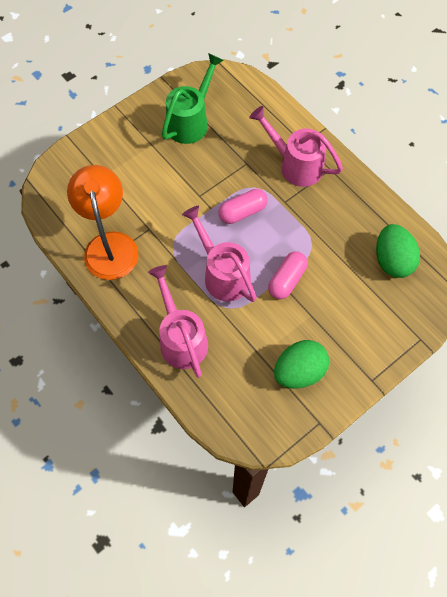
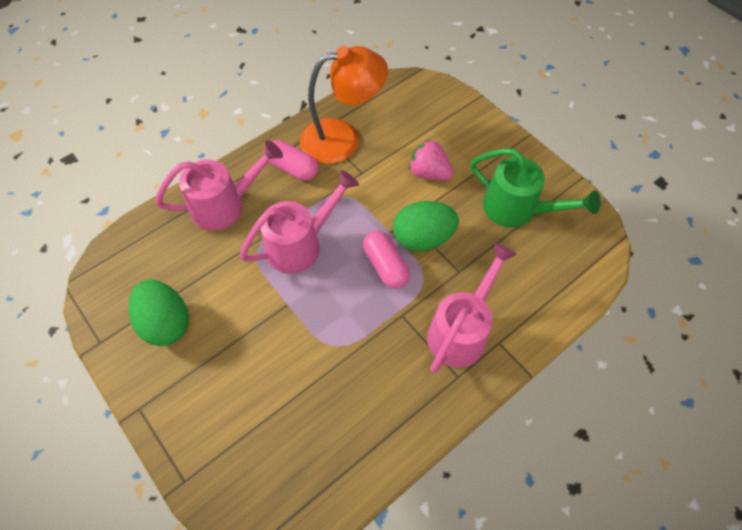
camera: 90 degrees right, 5 degrees down
(152, 179) = (429, 173): none -> pink strawberry
(287, 280) = (287, 313): pink capsule -> pink capsule (292, 168)
(392, 260) = (307, 453): green egg -> green egg (423, 238)

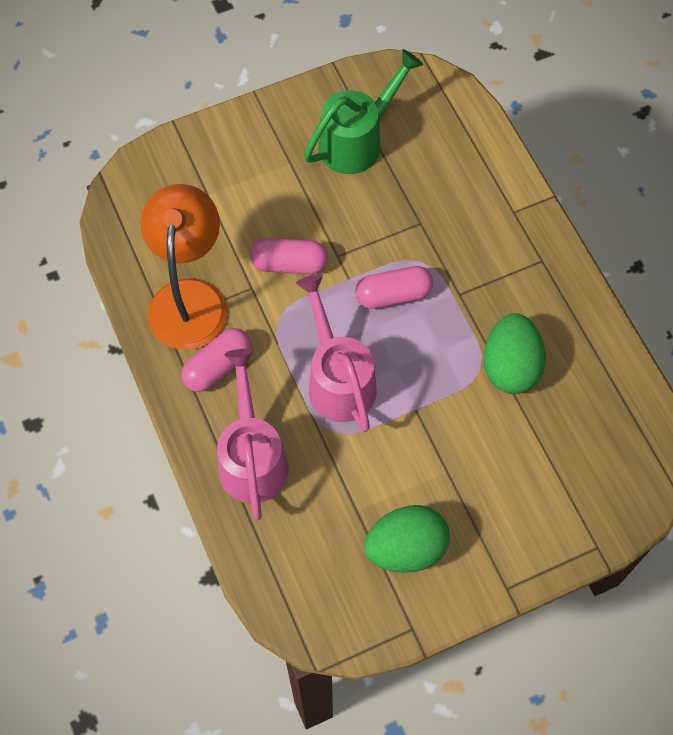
camera: 75 degrees left, 5 degrees up
(389, 191) = (289, 264): none -> pink capsule
(423, 238) = (368, 247): green egg -> green egg (510, 366)
(429, 173) = (277, 215): pink strawberry -> none
(461, 331) = (492, 242): pink watering can -> none

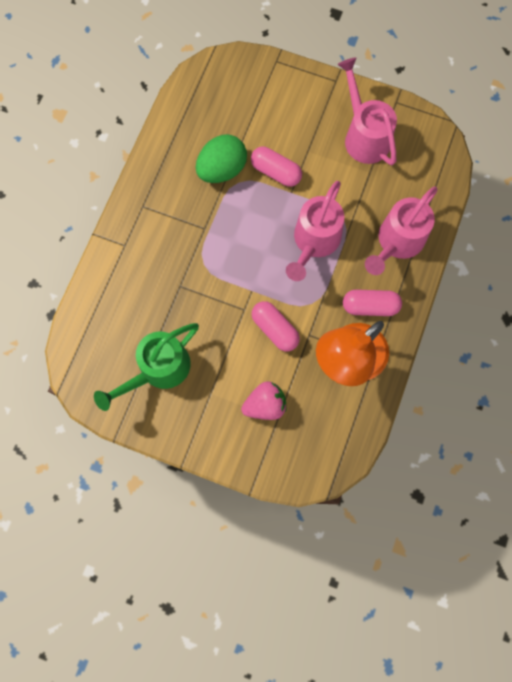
camera: 135 degrees left, 10 degrees up
(231, 195) = (265, 405): none -> pink strawberry
(357, 141) = (158, 370): green watering can -> green watering can turned 45 degrees counterclockwise
(393, 295) = (238, 259): pink capsule -> pink capsule (276, 172)
(406, 548) = (364, 136): green egg -> pink watering can

